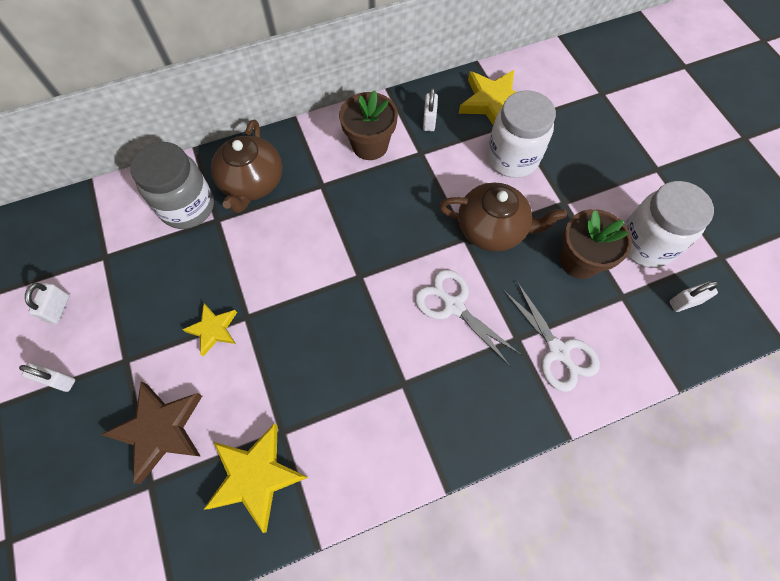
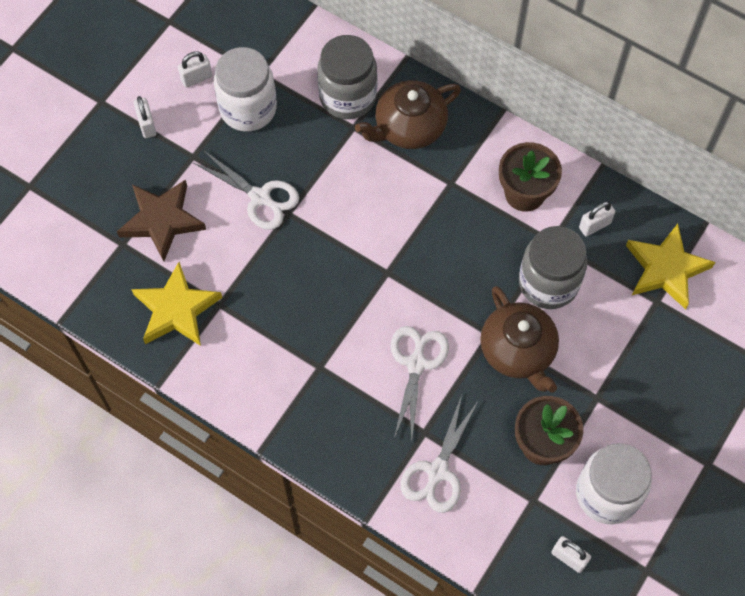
camera: 55 degrees right, 0 degrees up
(213, 329) = (260, 197): yellow star -> white scissors
(452, 175) = (548, 283): none -> grey jar
(512, 158) = (611, 324): white jar -> white jar (248, 109)

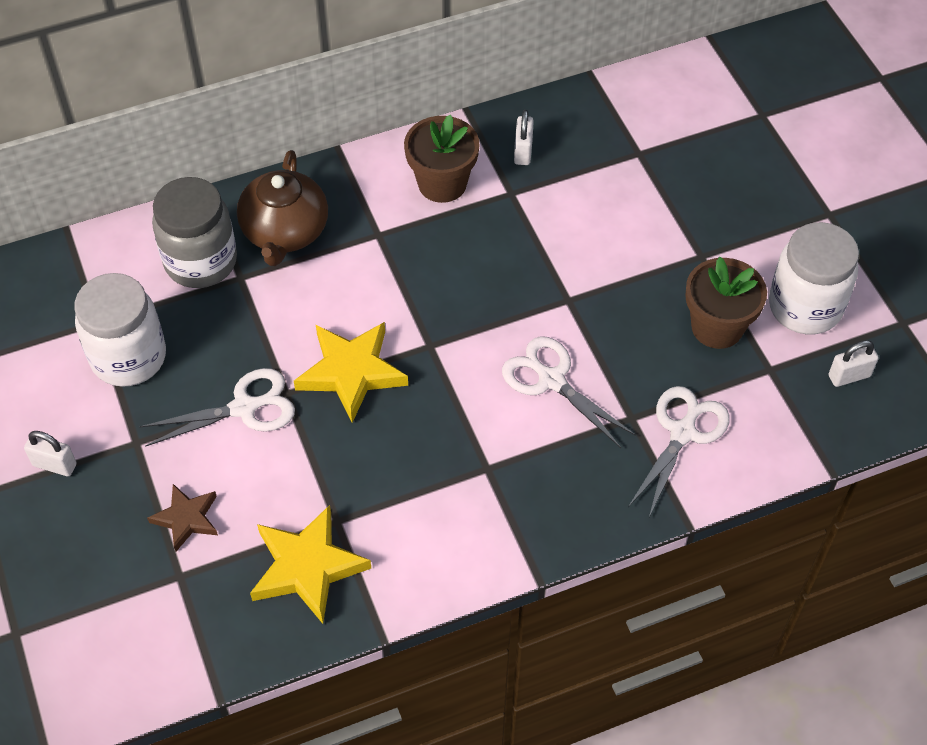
camera: 55 degrees left, 10 degrees down
(162, 220) = (186, 518): brown star -> brown star, size x0.60
(196, 78) = (44, 383): white padlock -> none
(437, 472) = (683, 432): white scissors -> white scissors turned 120 degrees counterclockwise
(518, 351) = (605, 288): brown teapot -> none
(548, 283) = (553, 222): grey jar -> none
(665, 269) = (612, 127): yellow star -> yellow star (351, 372)

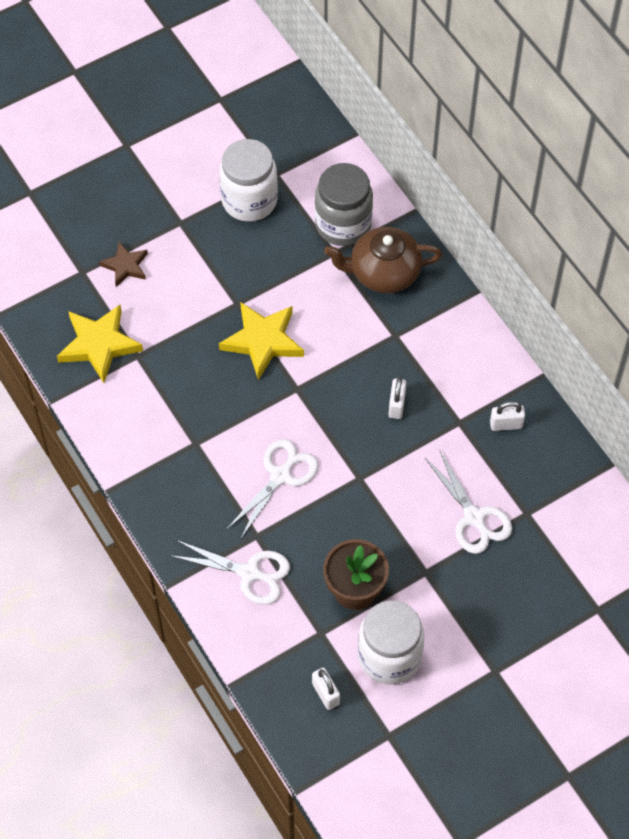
camera: 80 degrees right, 5 degrees up
(54, 465) = (155, 180): white padlock -> white padlock (396, 405)
(245, 407) = (220, 280): white scissors -> white scissors (474, 518)
(442, 183) = (457, 371): brown flower pot -> none

